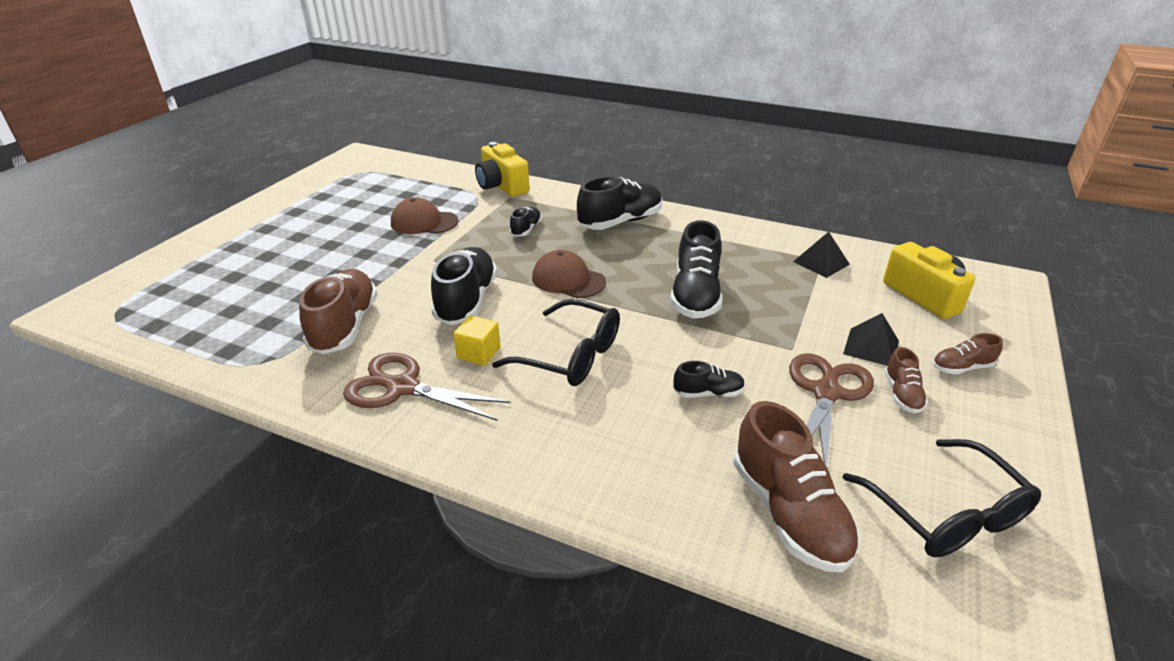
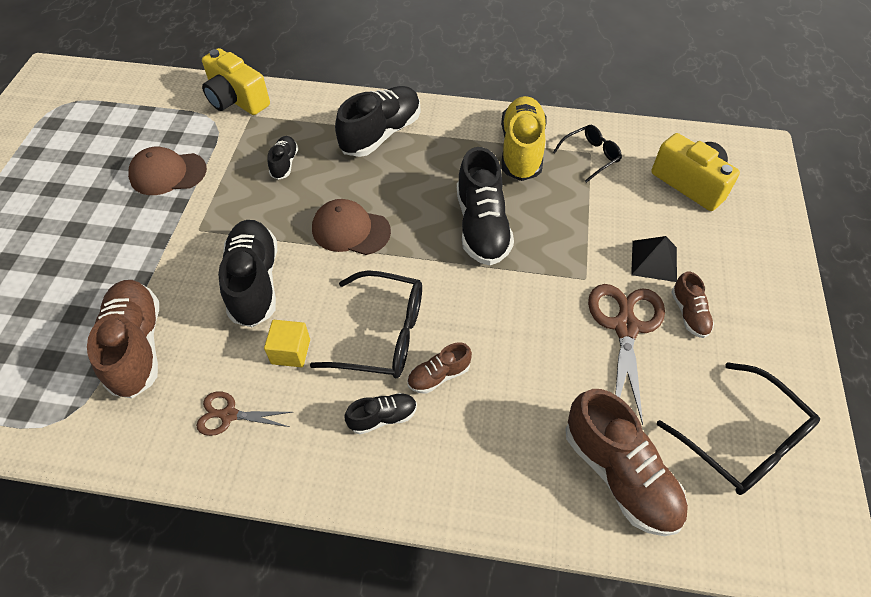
camera: 15 degrees left, 20 degrees up
(402, 387) = (229, 415): brown scissors -> brown scissors, size x0.57
(708, 393) = (522, 352): black shoe -> black shoe (383, 417)
(751, 249) = (521, 150): none -> yellow shoe
(821, 263) = (590, 156): black pyramid -> black glasses
(961, 367) = (733, 269): brown shoe -> brown shoe (439, 375)

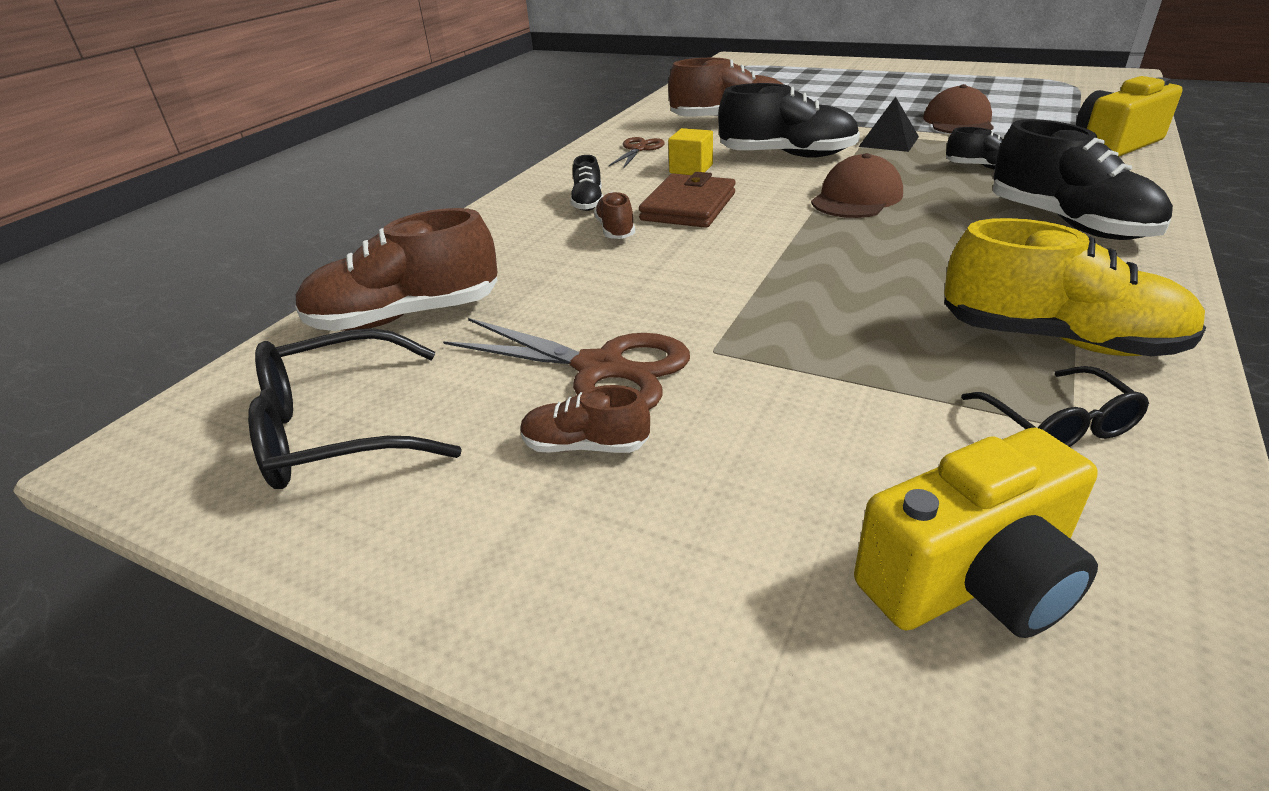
camera: 110 degrees right, 20 degrees down
(382, 334) = (688, 207): black glasses -> brown wallet
(482, 226) = (850, 279): black shoe -> none
(654, 261) = (725, 437): black pyramid -> black pyramid (888, 141)

